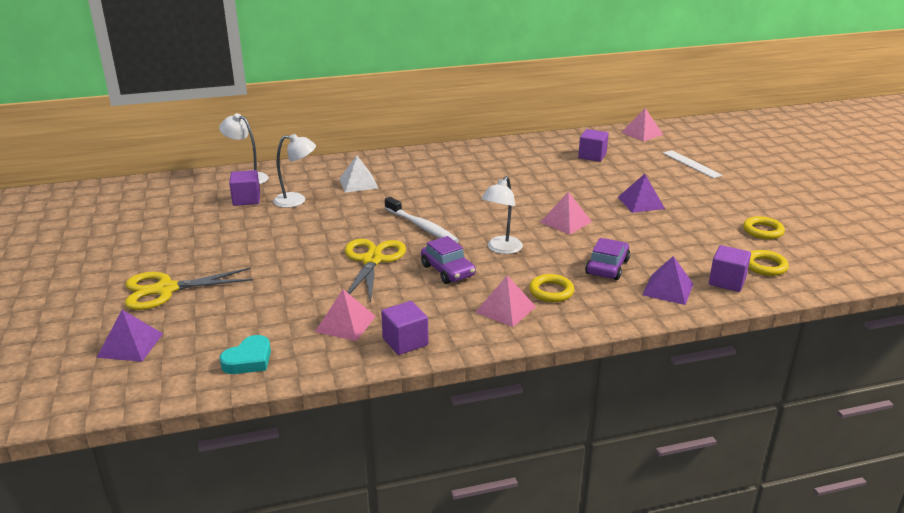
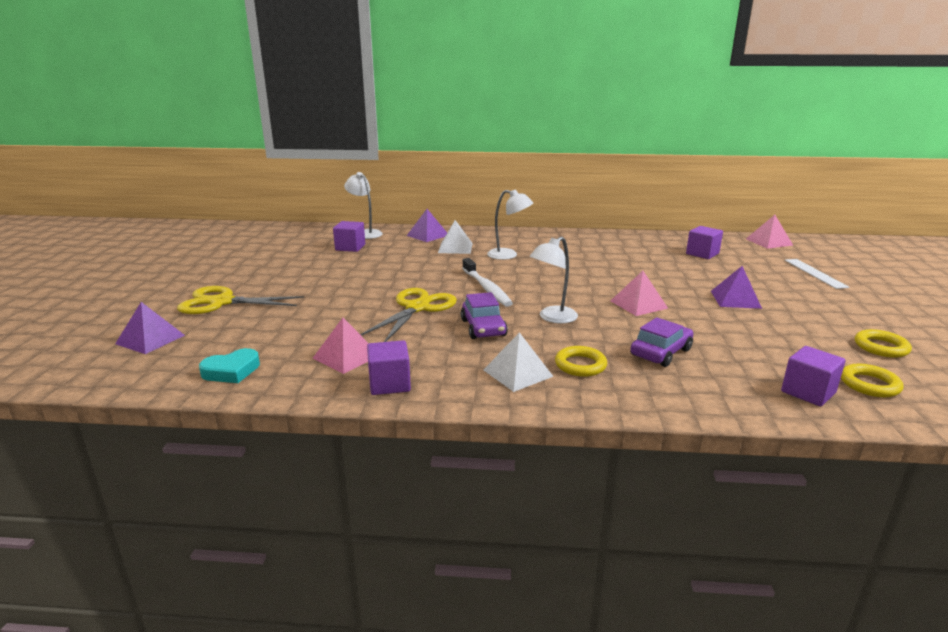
camera: 20 degrees right, 5 degrees down
(296, 200) = (391, 253): white lamp -> white lamp (508, 255)
(505, 309) = (518, 373): pink pyramid -> white pyramid
(667, 289) = (724, 387): purple pyramid -> purple pyramid (427, 235)

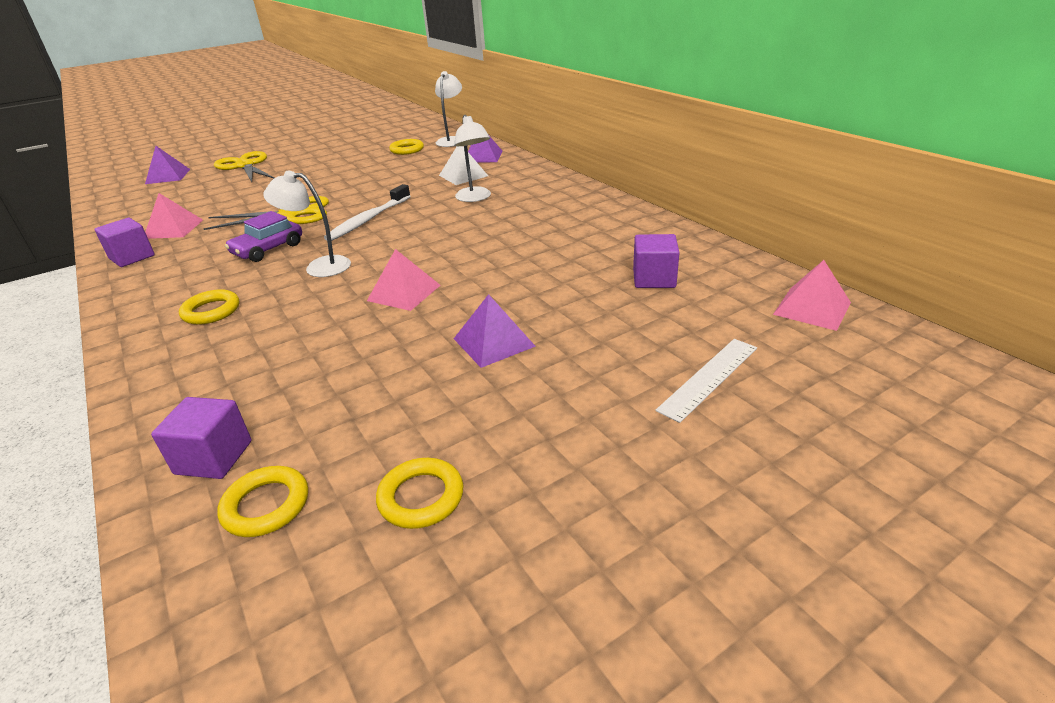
camera: 55 degrees right, 10 degrees up
(231, 371) = (130, 211): turquoise heart -> none
(350, 247) = (407, 150): purple cube -> yellow ring
(518, 373) = (177, 292): white pyramid -> none
(660, 352) = (271, 340): purple car -> none

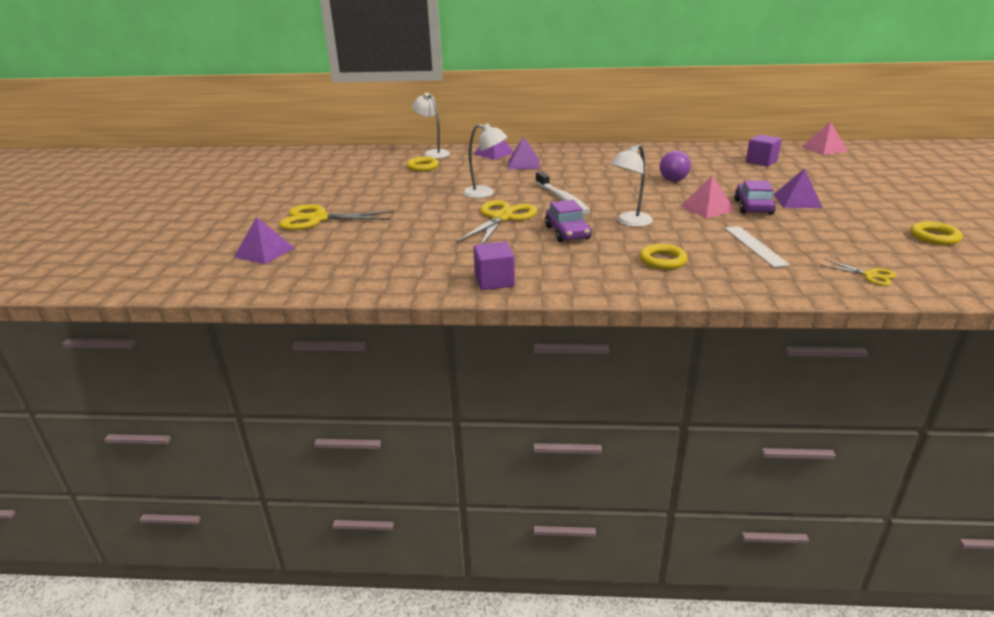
camera: 55 degrees left, 5 degrees down
(174, 229) = (449, 260): pink pyramid -> none
(214, 457) = (870, 275): purple cube -> yellow scissors
(266, 505) = (924, 267): yellow ring -> none
(436, 318) = (753, 207): none -> purple car
(463, 175) = (523, 164): white pyramid -> purple pyramid
(475, 198) = (576, 169): white lamp -> white lamp (485, 193)
(492, 249) = (673, 180): none -> purple ball
(709, 378) = (870, 175): white ruler -> white ruler (755, 246)

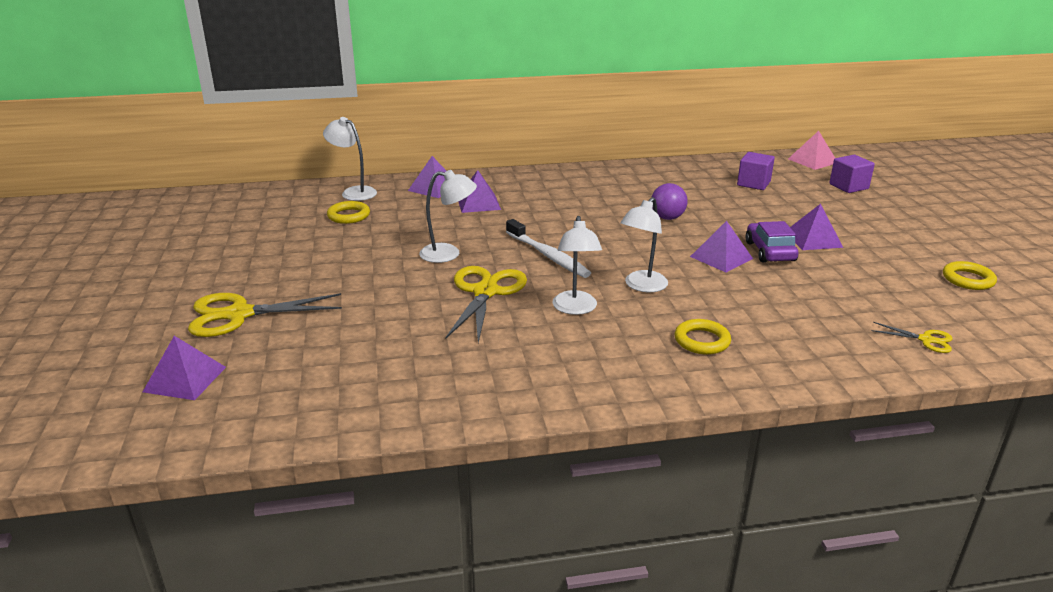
camera: 15 degrees left, 0 degrees up
(494, 281) = (516, 394): purple cube -> purple cube (848, 186)
(567, 233) = (575, 309): purple car -> white lamp
(707, 208) = (721, 257): pink pyramid -> purple pyramid
(755, 246) = (794, 309): white ruler -> none

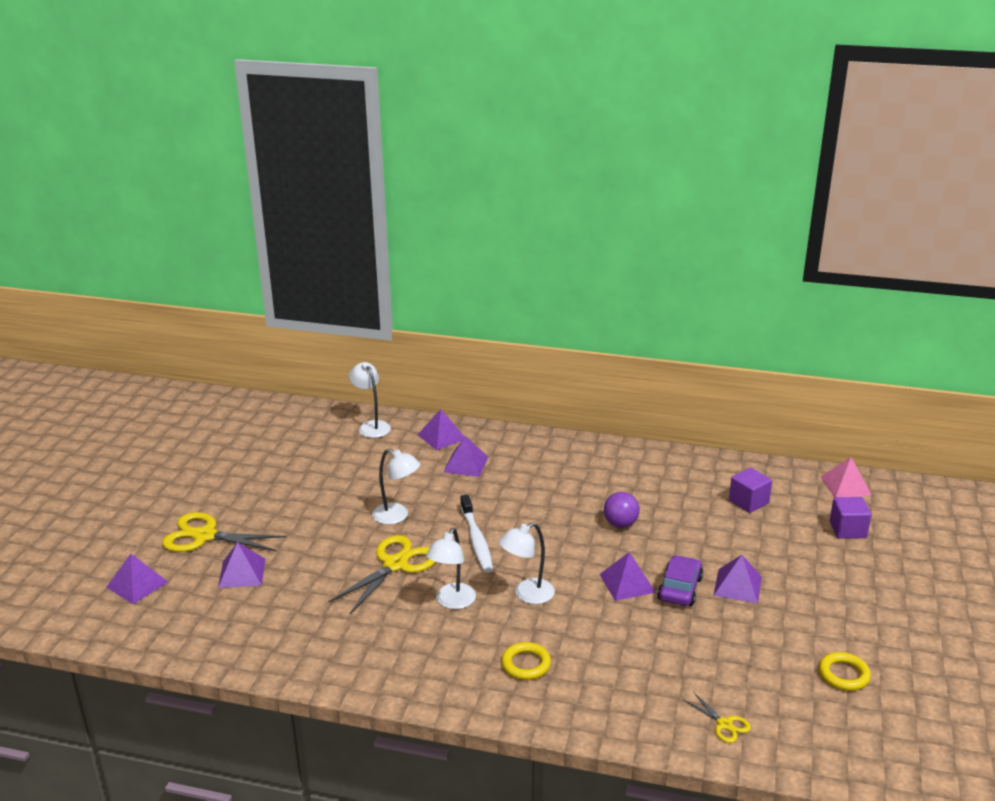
camera: 25 degrees right, 0 degrees up
(315, 337) = (242, 573): none -> purple pyramid
(349, 216) = (349, 453): yellow ring -> none

